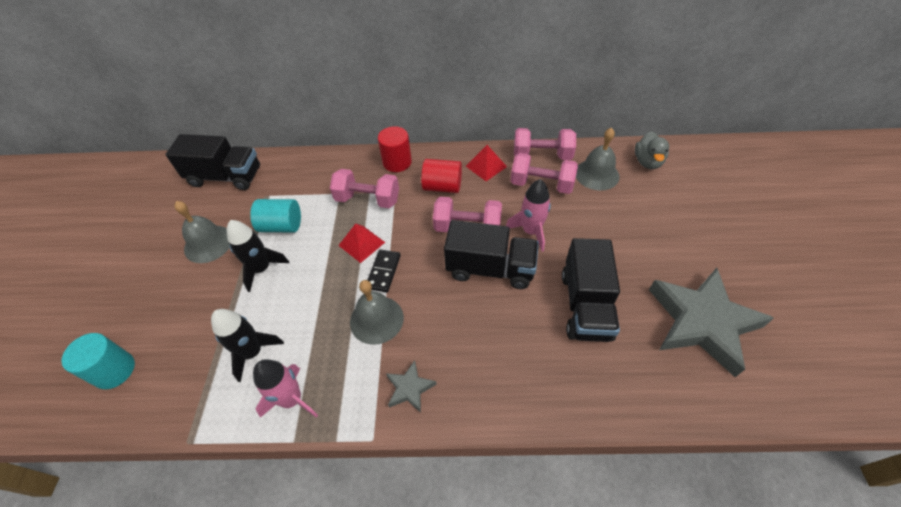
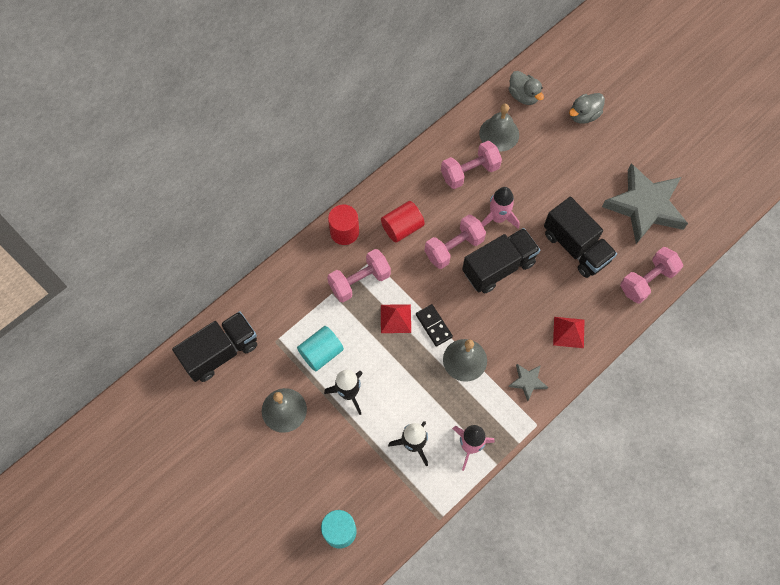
camera: 45 degrees left, 15 degrees up
(486, 166) = (415, 185): red pyramid -> red pyramid (568, 332)
(542, 156) = (446, 144): pink dumbbell -> pink dumbbell (647, 281)
(697, 207) = (583, 115): none -> grey duck

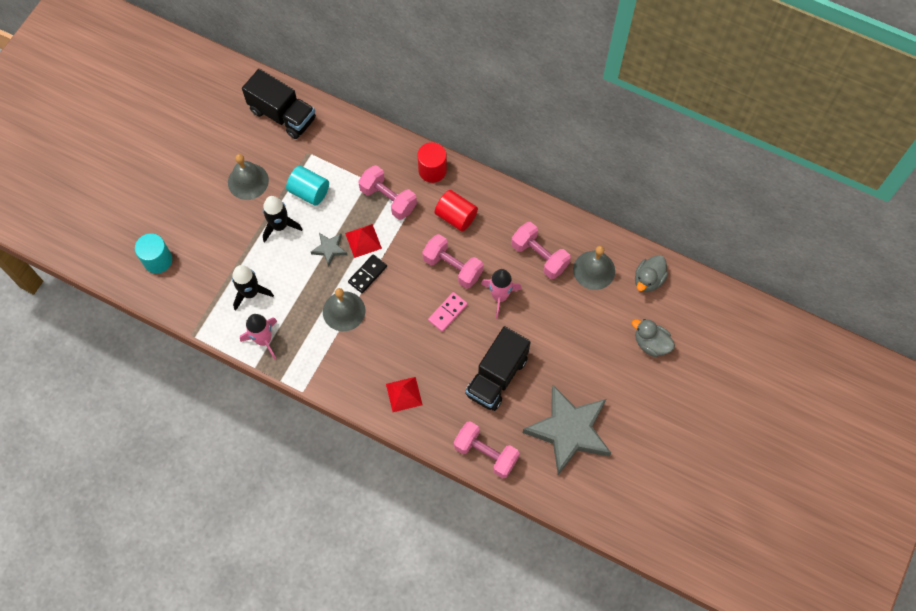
camera: 70 degrees right, 0 degrees up
(498, 267) = (447, 312): black truck -> pink domino
(527, 381) = (341, 371): grey star -> grey star (329, 249)

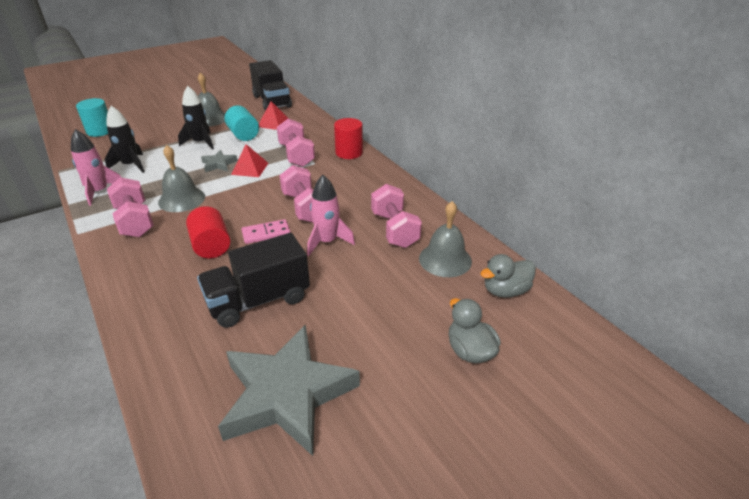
camera: 30 degrees right, 30 degrees down
(367, 274) = (228, 186): black domino -> none
(404, 394) = (154, 273): red pyramid -> red pyramid (273, 123)
(456, 216) = (341, 181): red cylinder -> red cylinder (211, 246)
(486, 453) = (167, 366): pink dumbbell -> pink dumbbell (135, 221)

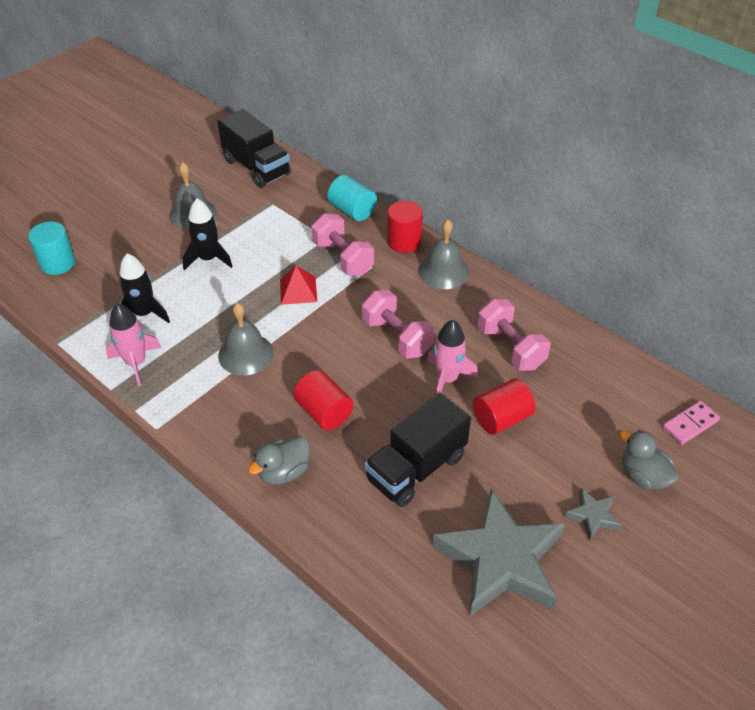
camera: 15 degrees left, 10 degrees up
(135, 221) = (212, 397): pink dumbbell -> none
(219, 164) = (255, 290): grey star -> grey star (593, 516)
(243, 135) = (255, 235): turquoise cylinder -> turquoise cylinder (352, 211)
(266, 233) = (374, 382): pink domino -> pink domino (690, 424)
(273, 123) = (282, 207): red pyramid -> none
(357, 278) = (501, 418): none -> red cylinder
(445, 259) = (579, 376): grey bell -> grey bell (443, 271)
(505, 291) = (651, 401): grey duck -> grey duck (284, 472)

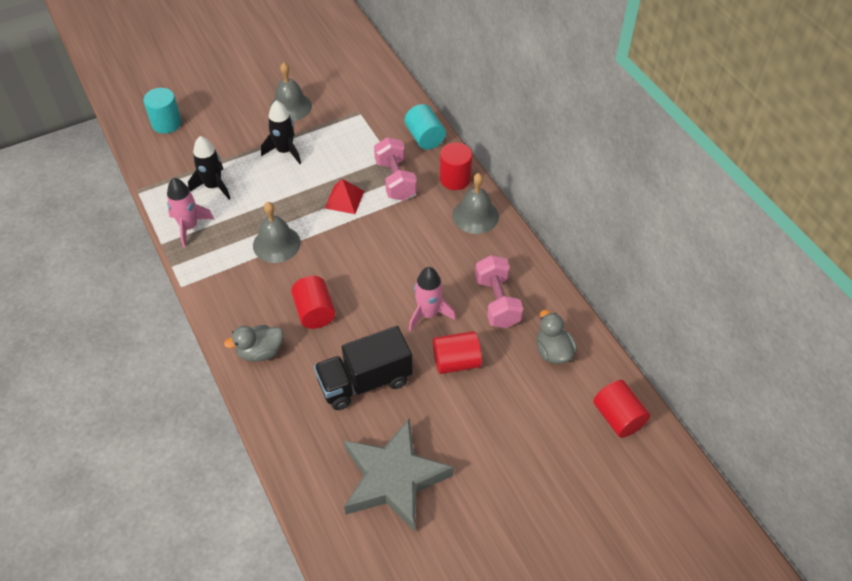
camera: 20 degrees right, 5 degrees up
(256, 167) = (363, 76): black truck -> none
(397, 337) = (405, 264): pink dumbbell -> none
(593, 516) = (488, 468): grey star -> none
(643, 476) = (550, 449): grey duck -> grey duck (553, 352)
(690, 424) = (618, 417): pink domino -> red cylinder

